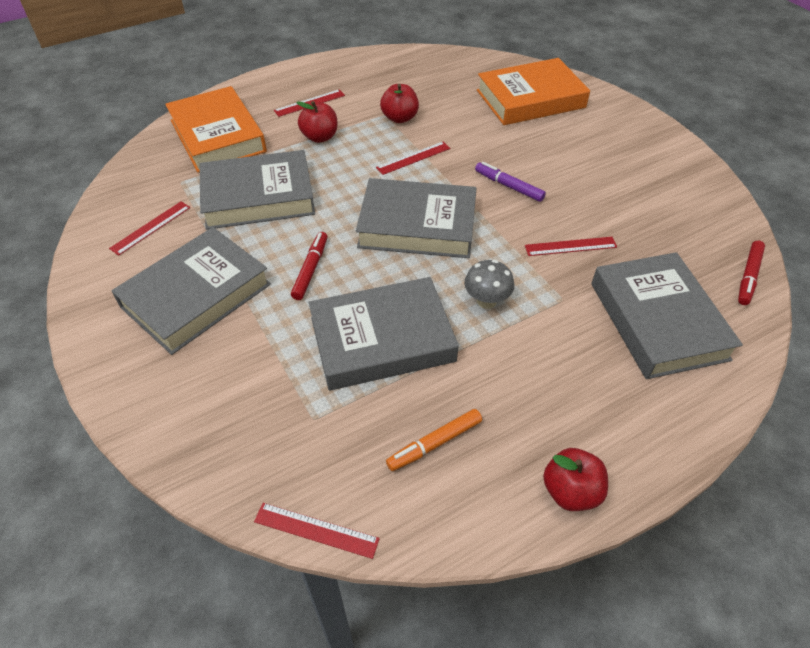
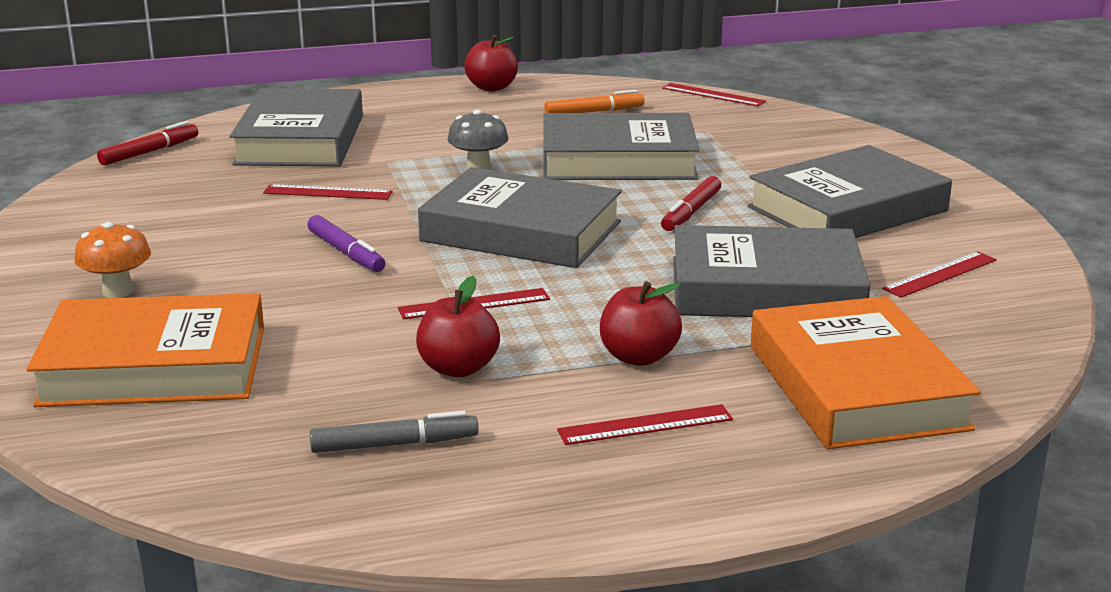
camera: 165 degrees left, 25 degrees down
(405, 80) = (394, 444): none -> grey marker
(597, 137) = (118, 291): none -> orange mushroom

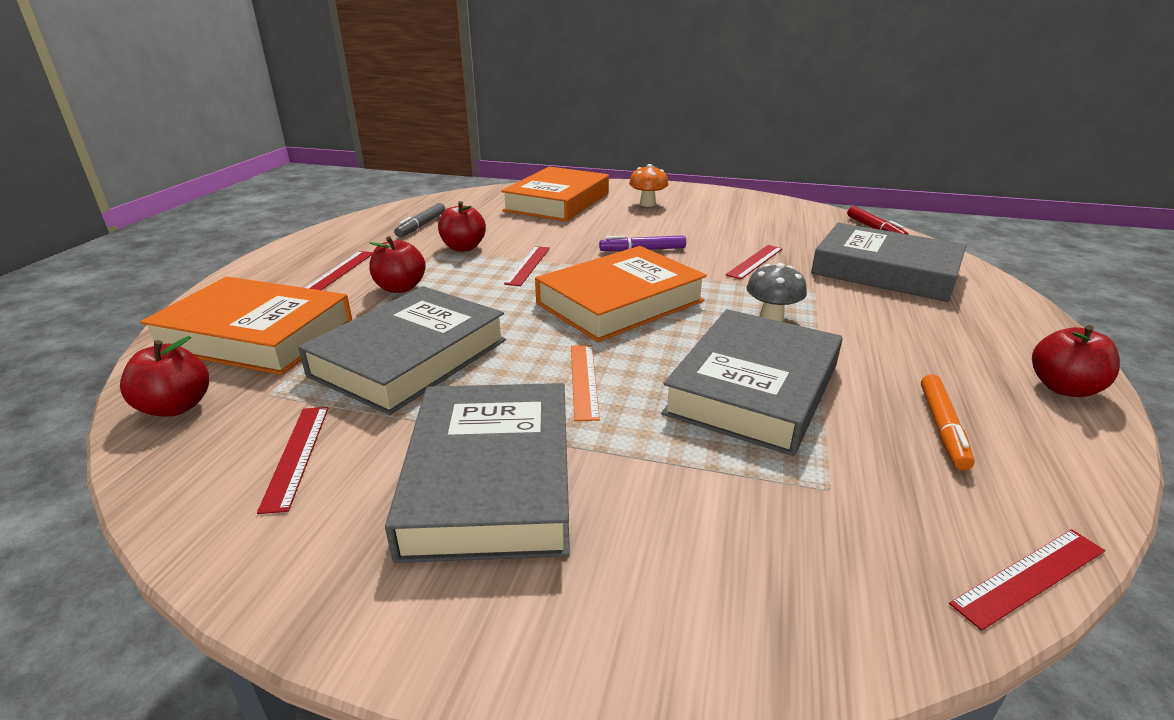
camera: 120 degrees right, 5 degrees up
(521, 231) = (620, 302): grey book -> orange book
(691, 212) = (583, 380): red marker -> orange ruler
(994, 353) = (176, 407): none -> red apple

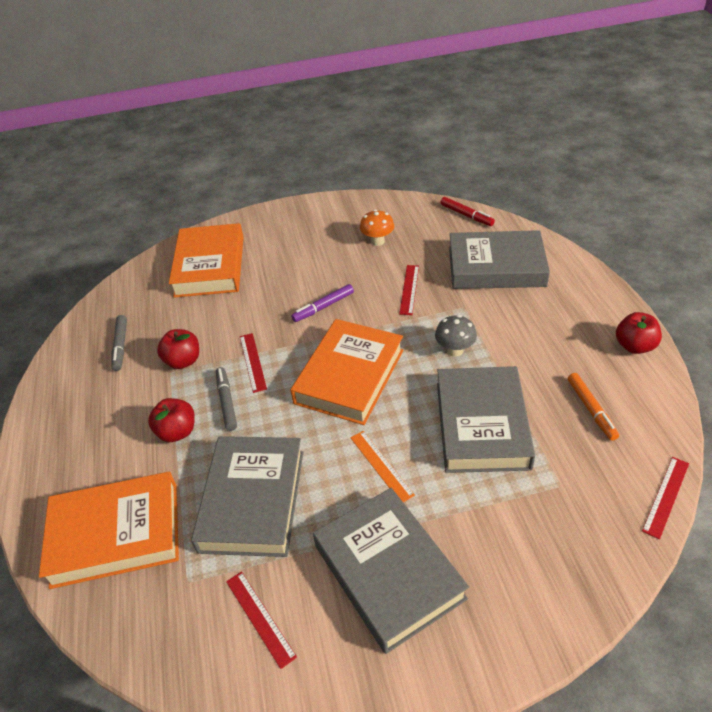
camera: 25 degrees left, 15 degrees up
(176, 407) = (134, 626): red apple -> none
(340, 270) = (107, 433): red ruler -> none
(471, 283) = (226, 402): none -> grey marker
(647, 204) = (285, 241): orange mushroom -> orange mushroom (377, 241)

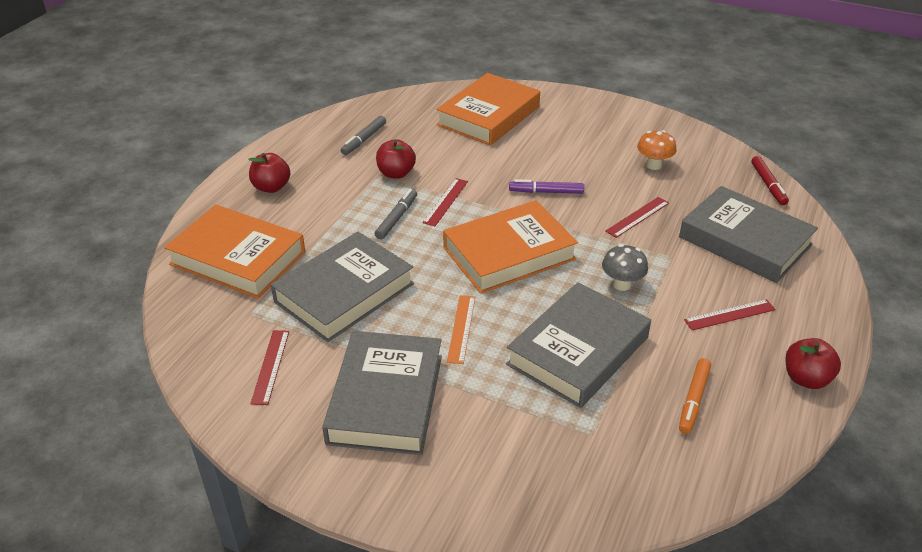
camera: 35 degrees right, 5 degrees down
(177, 432) = (341, 218): red apple -> red apple (271, 187)
(666, 496) = (680, 504): red ruler -> red ruler (729, 315)

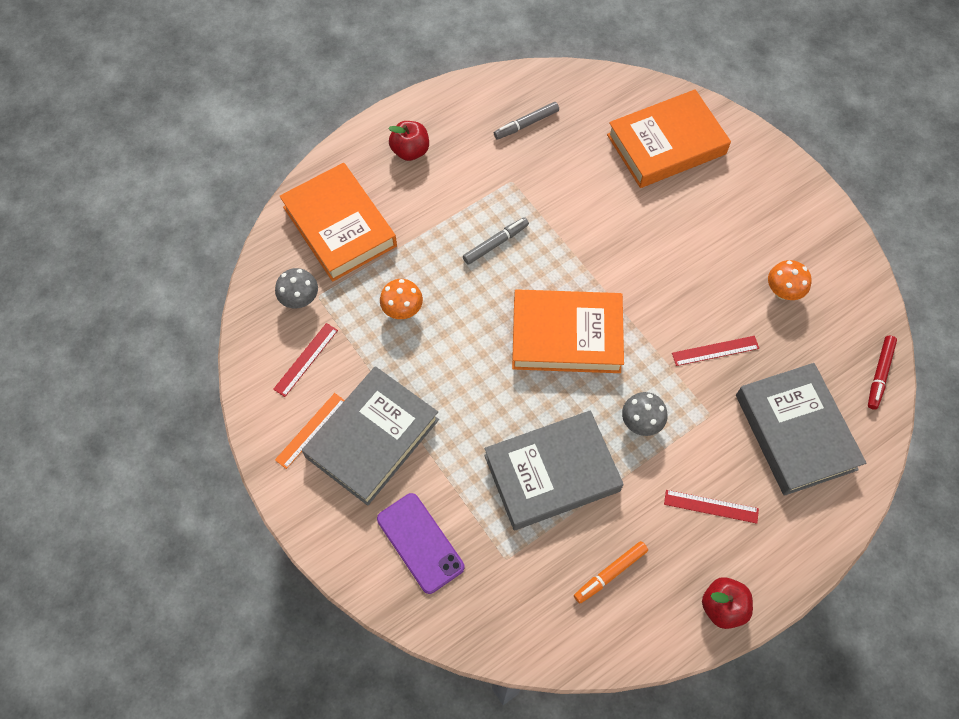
camera: 30 degrees right, 25 degrees up
(233, 324) = (300, 299): none -> grey mushroom
(344, 292) = (402, 310): grey book -> orange mushroom
(396, 173) = (529, 185): red apple -> none
(445, 202) = (551, 244): red ruler -> none
(461, 328) = (472, 399): orange ruler -> orange ruler (310, 430)
(499, 461) = (420, 543): none -> purple phone
(546, 192) = (651, 276): purple marker -> none

